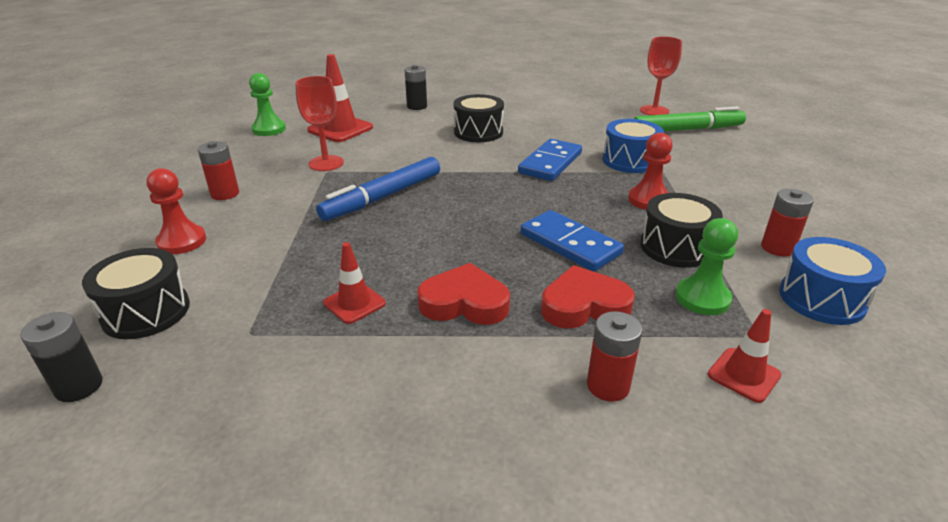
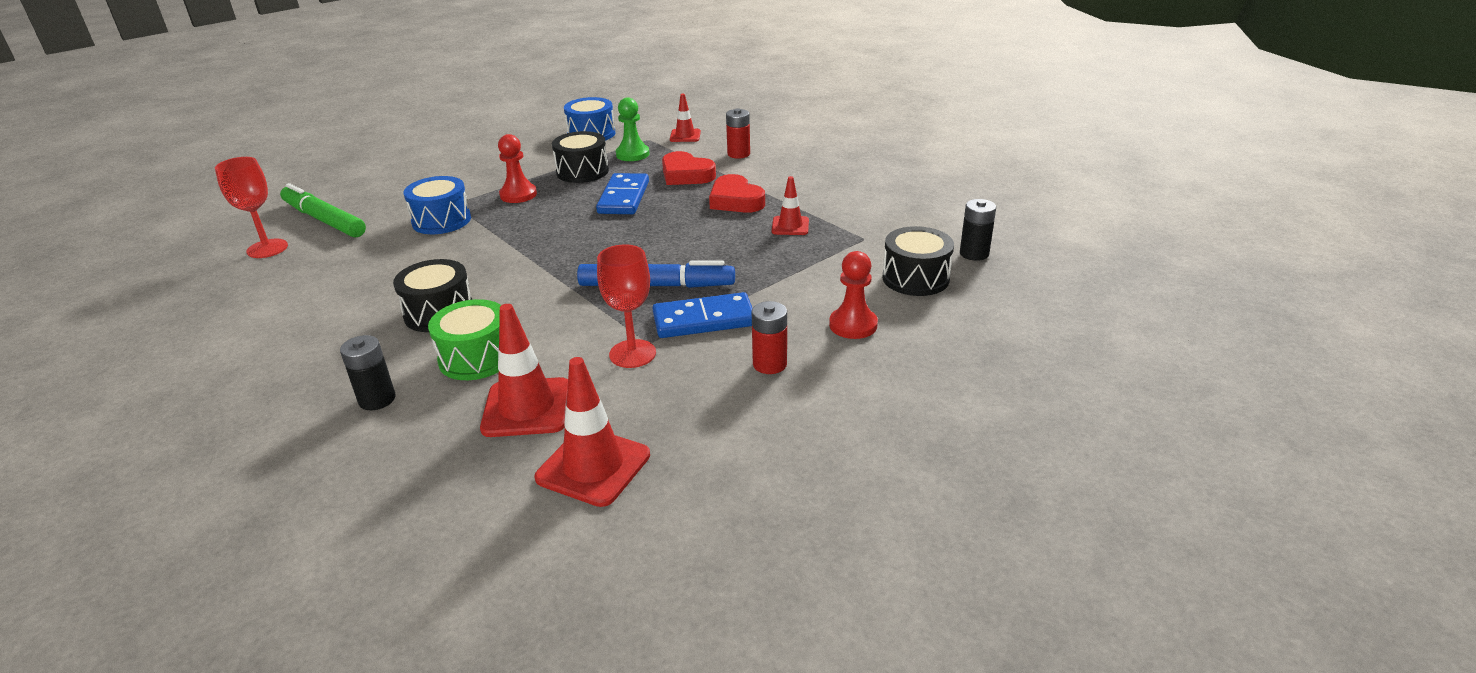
camera: 130 degrees left, 0 degrees up
(269, 129) = (593, 466): green pawn -> red traffic cone
(409, 130) = (476, 358): none -> green drum
(550, 163) = (487, 248): blue domino -> blue domino (704, 320)
(777, 248) = (544, 150): red battery -> none

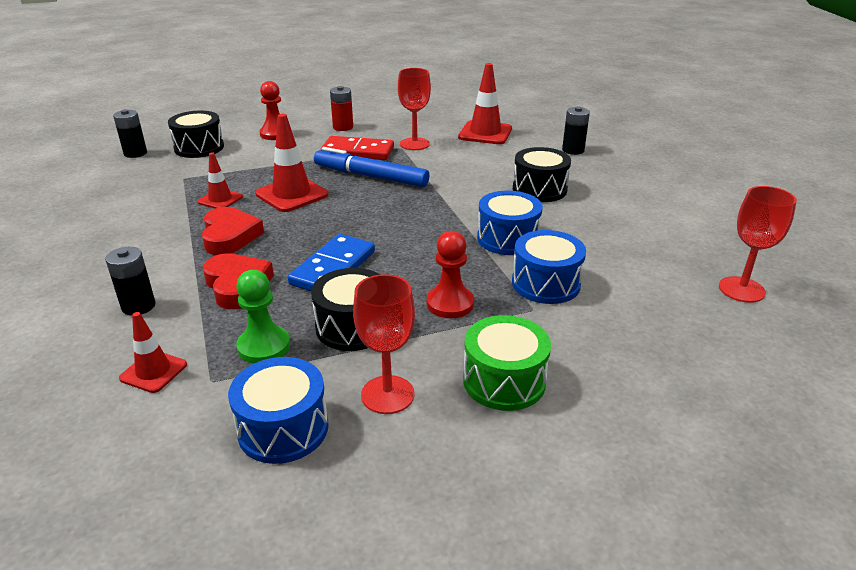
camera: 160 degrees left, 0 degrees up
(324, 220) = (697, 321): green marker -> none
(476, 248) = (507, 239): none -> blue drum
(476, 358) = (512, 159): green drum -> green drum (504, 381)
(542, 152) = (387, 394): none -> red goblet
(593, 466) = (459, 111): red traffic cone -> red traffic cone (292, 194)
(704, 320) = (358, 152): blue domino -> red domino
(738, 154) = (138, 306): red battery -> black battery

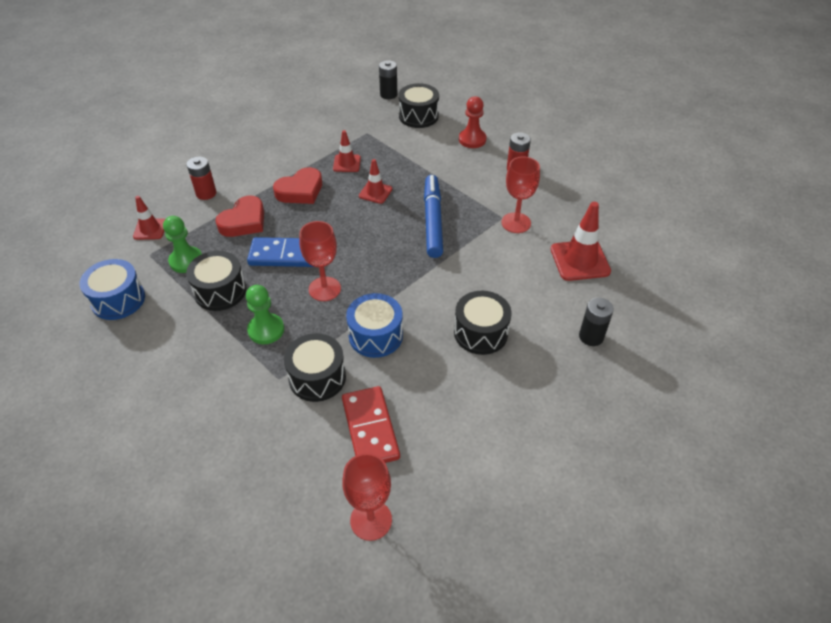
camera: 65 degrees right, 15 degrees up
(138, 306) = (206, 193): black battery -> red battery
(292, 194) = (375, 192): red traffic cone -> red traffic cone, size x0.59
(358, 152) = (473, 196): red domino -> red domino (370, 428)
(387, 394) = (158, 332): red goblet -> red goblet (324, 289)
(450, 304) = (266, 330): red pawn -> green pawn
(504, 381) = (188, 384): green drum -> none
(546, 284) = (317, 377): blue drum -> black drum

